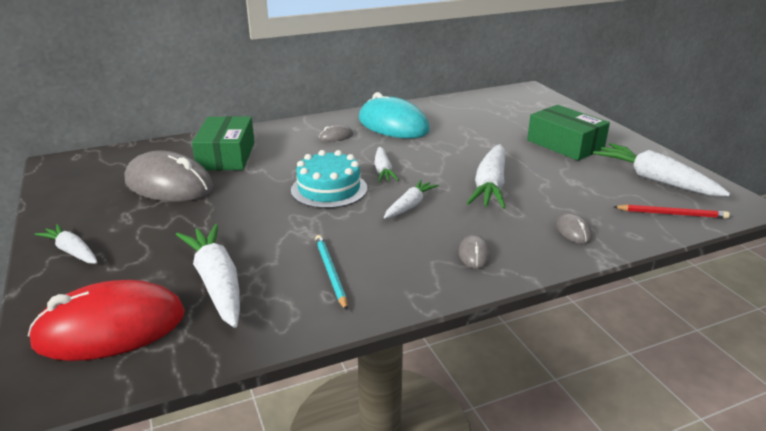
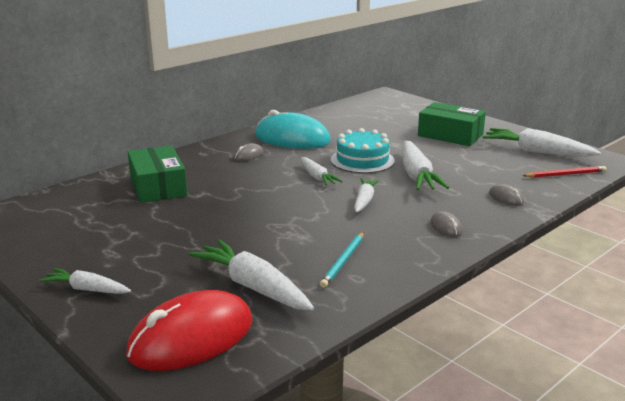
camera: 20 degrees left, 5 degrees down
(169, 184) = (125, 219): grey mouse -> none
(329, 189) = (283, 199): turquoise cake -> turquoise cake (362, 160)
(330, 273) = (343, 261): turquoise pencil -> turquoise pencil turned 120 degrees counterclockwise

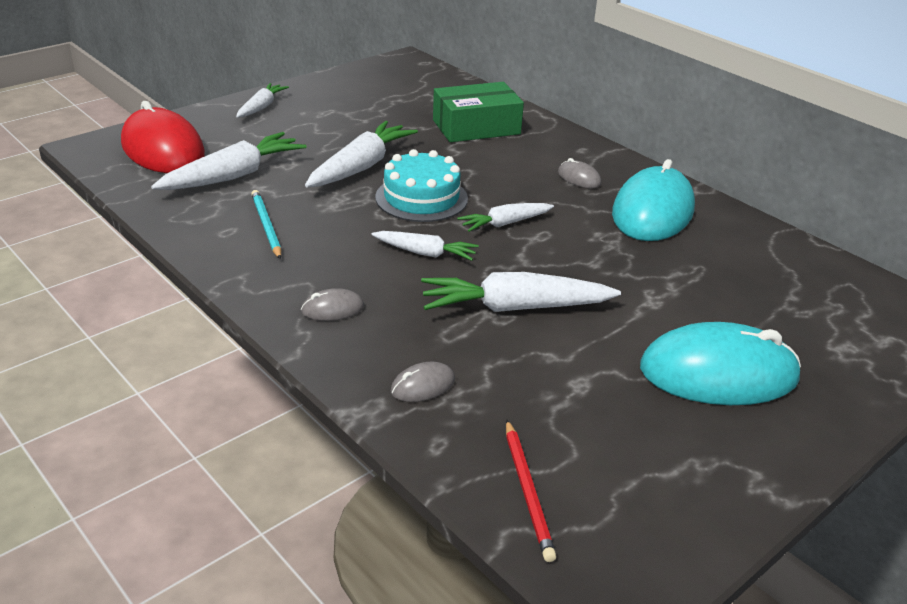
camera: 90 degrees right, 10 degrees up
(343, 261) = (266, 226): turquoise pencil -> turquoise pencil turned 45 degrees clockwise
(362, 160) = (573, 264): turquoise cake -> turquoise cake (421, 198)
(450, 135) = (718, 373): green box -> turquoise mouse
(537, 152) = (648, 479): white carrot -> white carrot (360, 167)

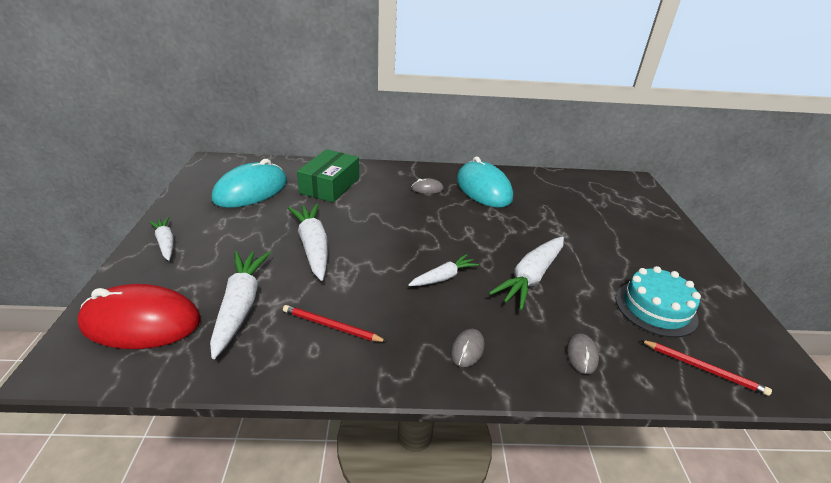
camera: 50 degrees left, 0 degrees up
(266, 226) = (332, 326): turquoise pencil -> red pencil
(421, 198) = (381, 245): turquoise cake -> turquoise cake (655, 308)
(505, 223) = (444, 234): white carrot -> none
(718, 373) = (635, 251): turquoise mouse -> turquoise mouse (251, 190)

